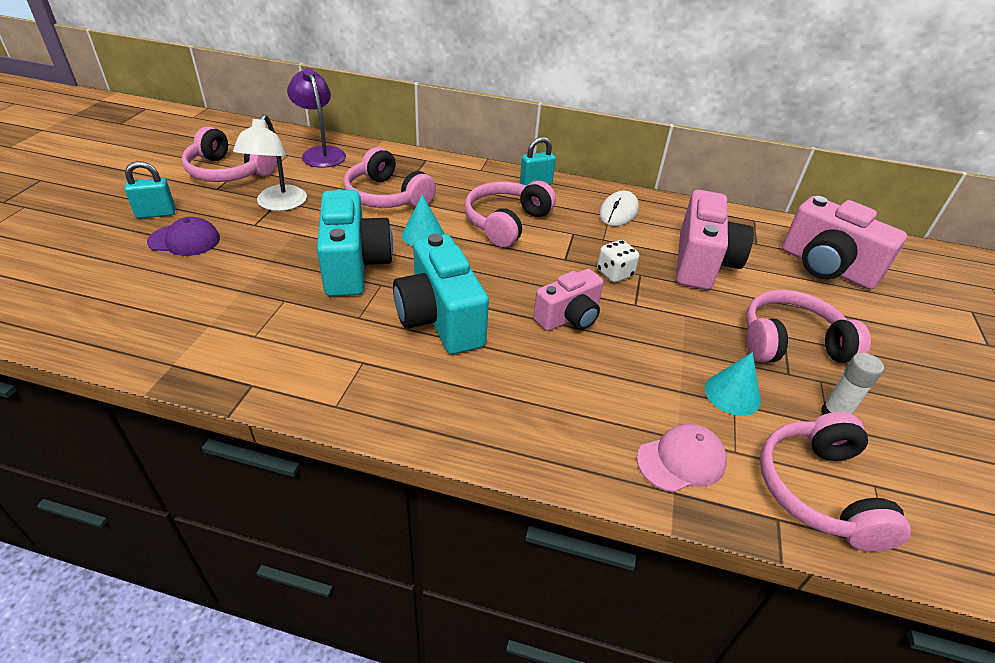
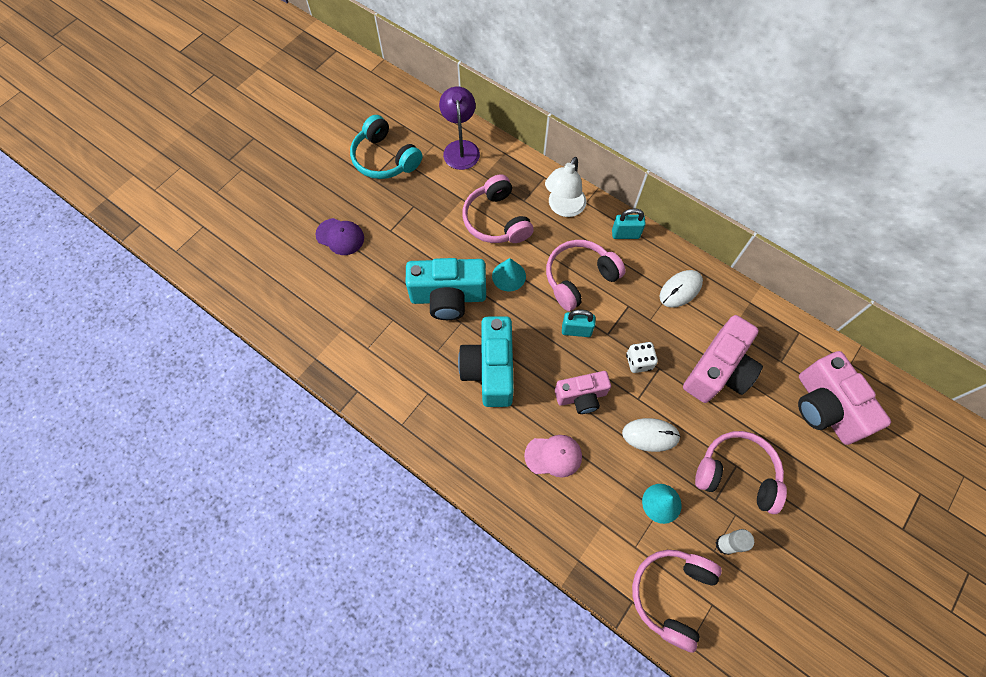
camera: 25 degrees right, 25 degrees up
(156, 213) = (326, 200): turquoise padlock -> turquoise padlock (576, 330)
(229, 172) = (384, 158): pink headphones -> turquoise headphones
(278, 204) = (412, 210): white lamp -> white lamp (563, 208)
(354, 266) = (448, 297): turquoise camera -> turquoise camera turned 75 degrees clockwise
(672, 333) = (650, 435): none -> white mouse
(681, 460) = (595, 540): pink cap -> pink cap (553, 456)

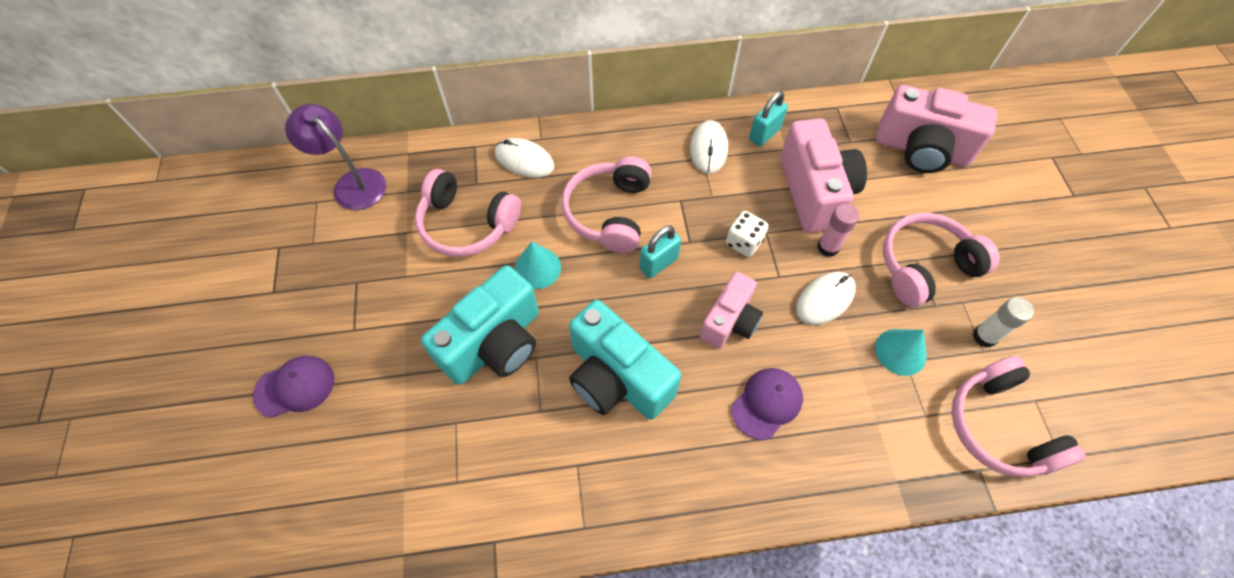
camera: 45 degrees left, 5 degrees down
(384, 158) = (268, 259): turquoise headphones -> none
(553, 456) = (766, 403): pink cap -> purple cap
(563, 208) = (524, 160): white lamp -> white mouse
(625, 234) = (609, 139): turquoise padlock -> turquoise padlock (764, 134)
(687, 409) = (828, 247): none -> pink glue stick

